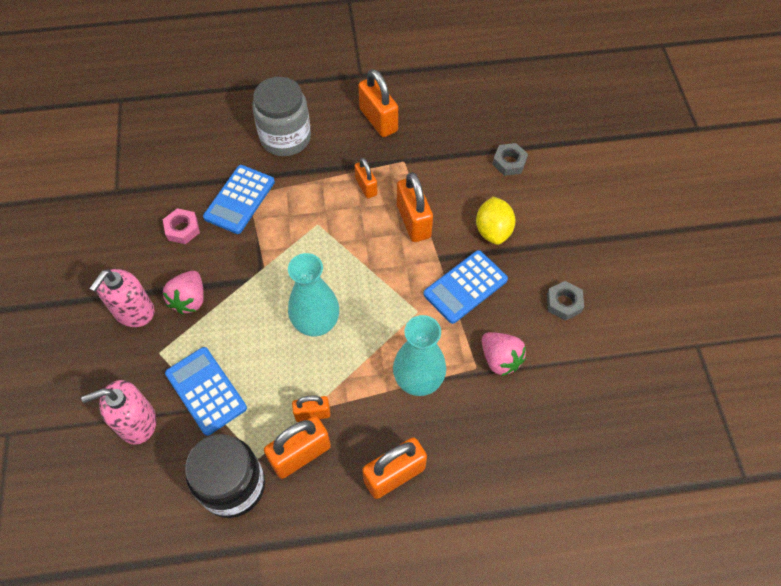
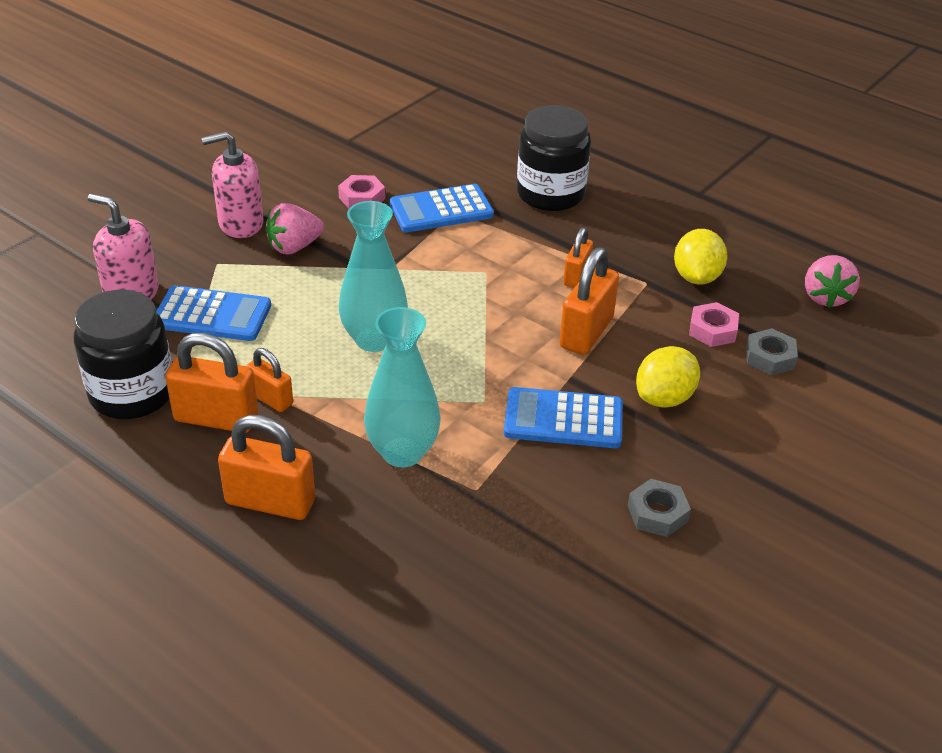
camera: 45 degrees right, 20 degrees down
(206, 391) = (212, 315): blue calculator -> blue calculator turned 90 degrees clockwise
(285, 138) = (550, 194): grey jar -> black jar
(378, 120) = (666, 236): orange padlock -> none
(422, 137) = (696, 277): none -> yellow lemon
(467, 167) = (712, 330): none -> pink nut
(500, 359) = (511, 502): pink strawberry -> pink strawberry (825, 297)

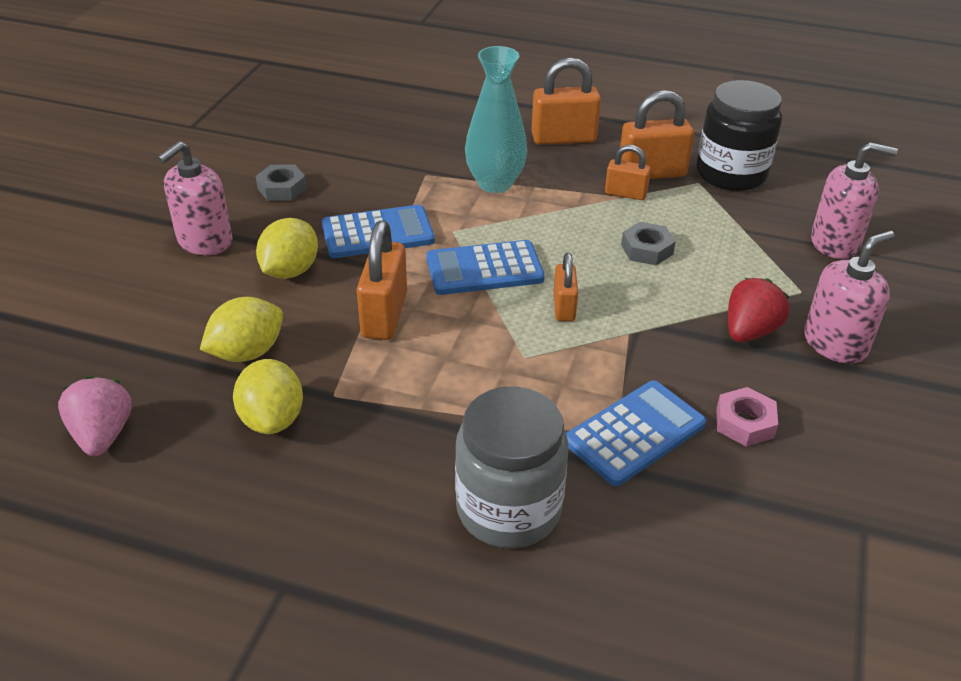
camera: 160 degrees right, 0 degrees up
(212, 315) = (745, 243): blue calculator -> blue calculator (484, 269)
(294, 247) = (749, 331): pink strawberry -> red strawberry
(374, 339) = (584, 258): turquoise vase -> none
(550, 194) = (508, 509): black jar -> grey jar
(576, 276) = (419, 380): orange padlock -> orange padlock (564, 307)
(712, 330) = (247, 352): pink nut -> yellow lemon
(752, 458) = (204, 241): none -> pink soap dispenser
(770, 357) = (182, 336): grey nut -> grey nut (647, 249)

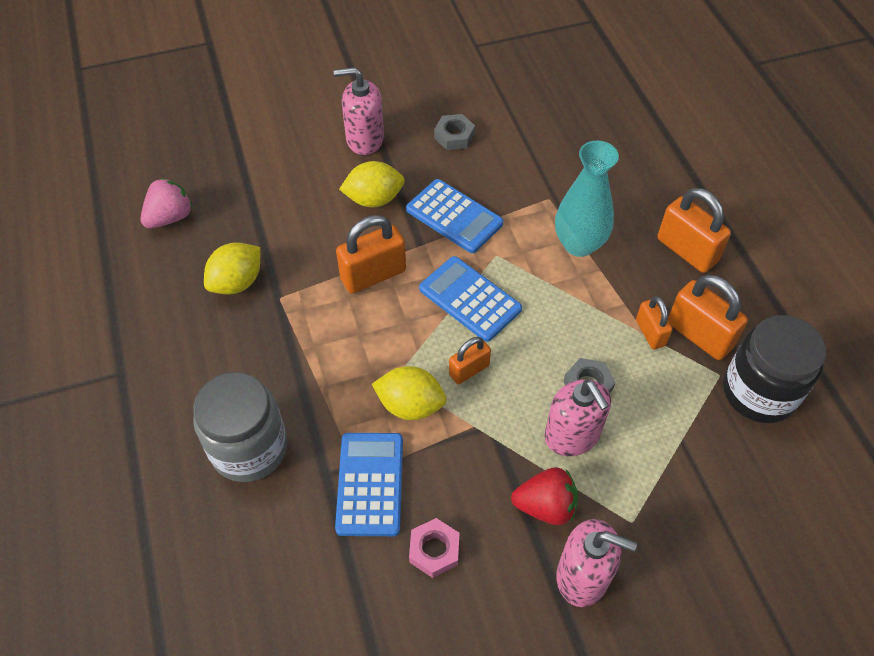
camera: 55 degrees right, 15 degrees up
(247, 352) = (282, 232): yellow lemon -> yellow lemon (410, 405)
(634, 433) = (370, 484): blue calculator -> blue calculator turned 105 degrees counterclockwise
(835, 243) = (730, 519): pink soap dispenser -> pink soap dispenser (572, 435)

